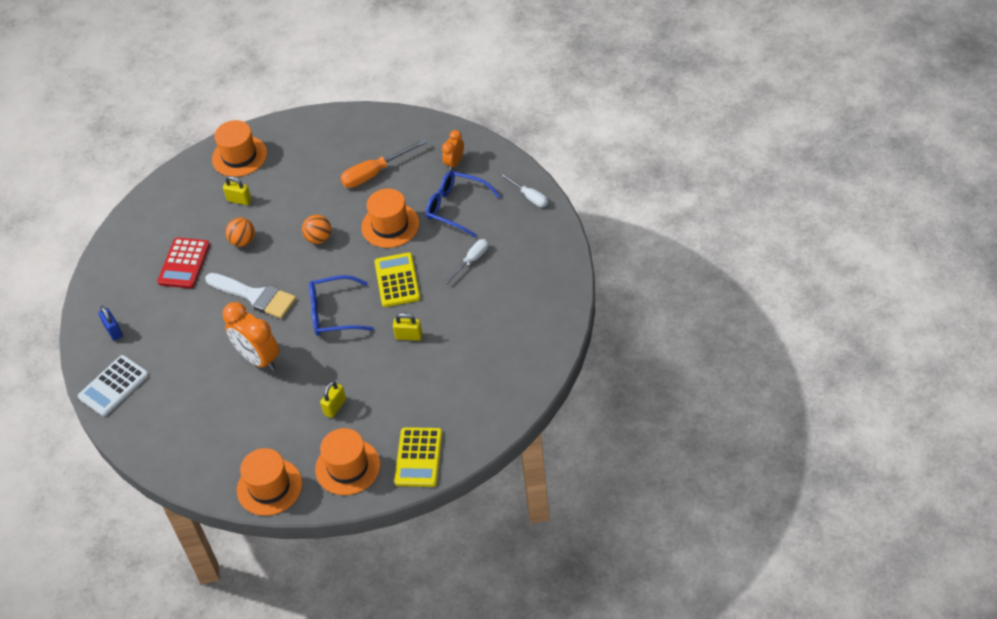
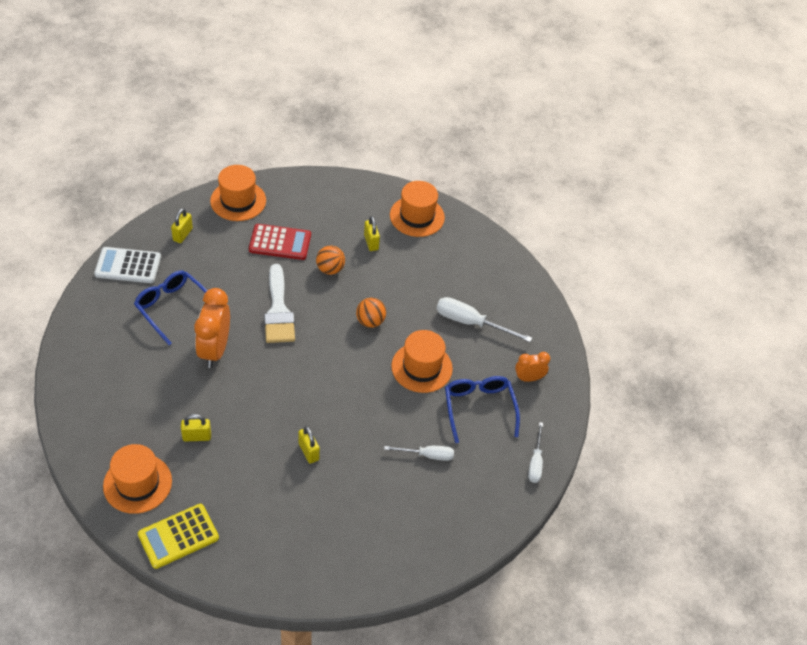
camera: 45 degrees right, 0 degrees up
(113, 331) = (183, 234): blue padlock -> yellow padlock
(184, 263) = (280, 242): red calculator -> red calculator turned 150 degrees counterclockwise
(269, 487) = (85, 434): orange hat -> orange hat (238, 201)
(333, 313) = (297, 378): blue glasses -> blue glasses (172, 308)
(375, 173) = (471, 323): orange screwdriver -> white screwdriver
(397, 280) = (364, 407): yellow calculator -> none

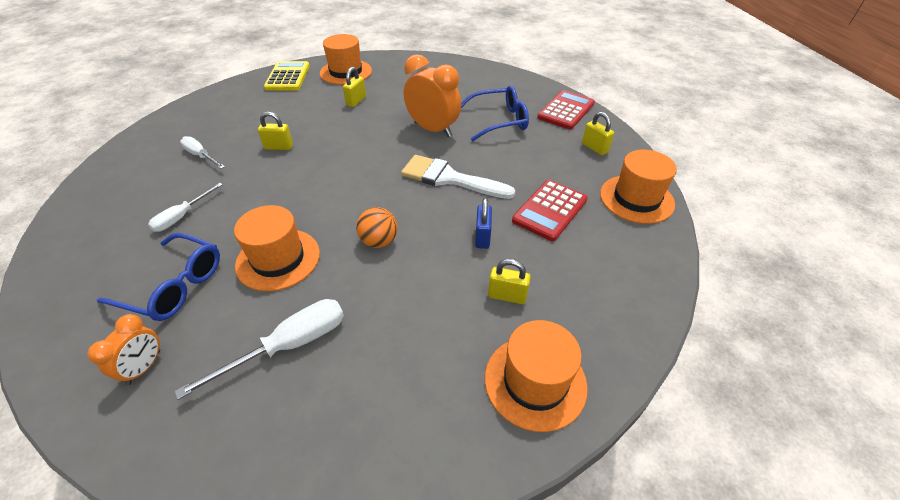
camera: 125 degrees right, 5 degrees down
(128, 266) = (566, 110): white calculator -> red calculator
(330, 269) = (482, 237): orange ball -> blue padlock
(535, 462) = (54, 304): white screwdriver -> white screwdriver (201, 156)

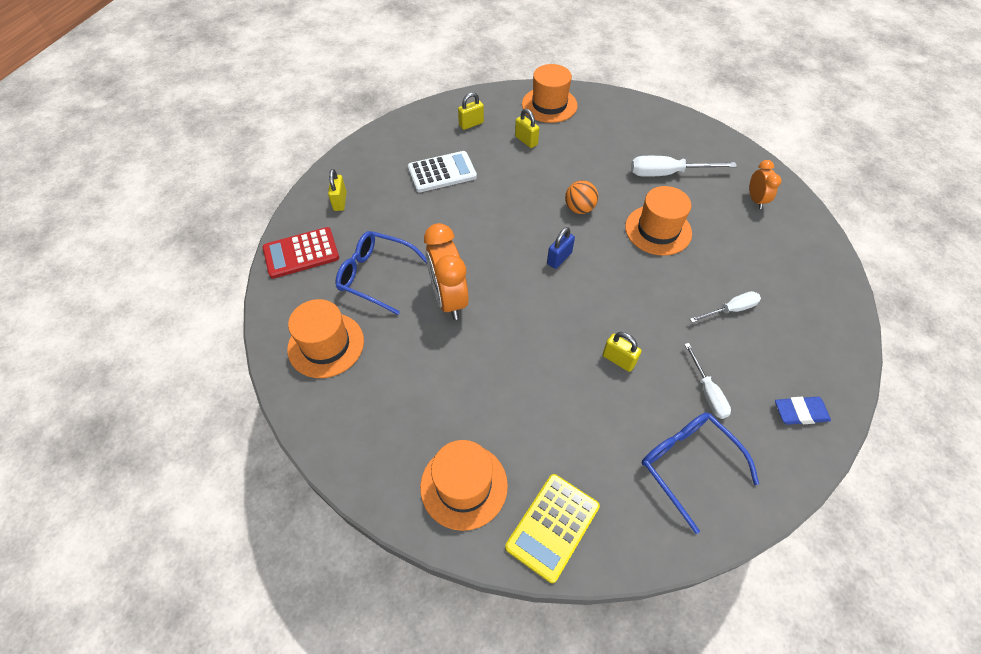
camera: 145 degrees left, 10 degrees up
(120, 172) = (800, 412): none -> blue eraser
(144, 367) = (755, 200): orange clock -> orange clock turned 120 degrees clockwise
(174, 286) = (737, 245): blue glasses -> blue glasses (688, 464)
(356, 101) = (493, 399): yellow padlock -> yellow padlock (471, 124)
(449, 178) = (485, 234): white brush -> none
(482, 237) = (506, 177): blue padlock -> blue padlock (559, 258)
(550, 210) = (442, 172): red calculator -> white calculator
(636, 199) = (375, 151): orange hat -> orange hat (326, 345)

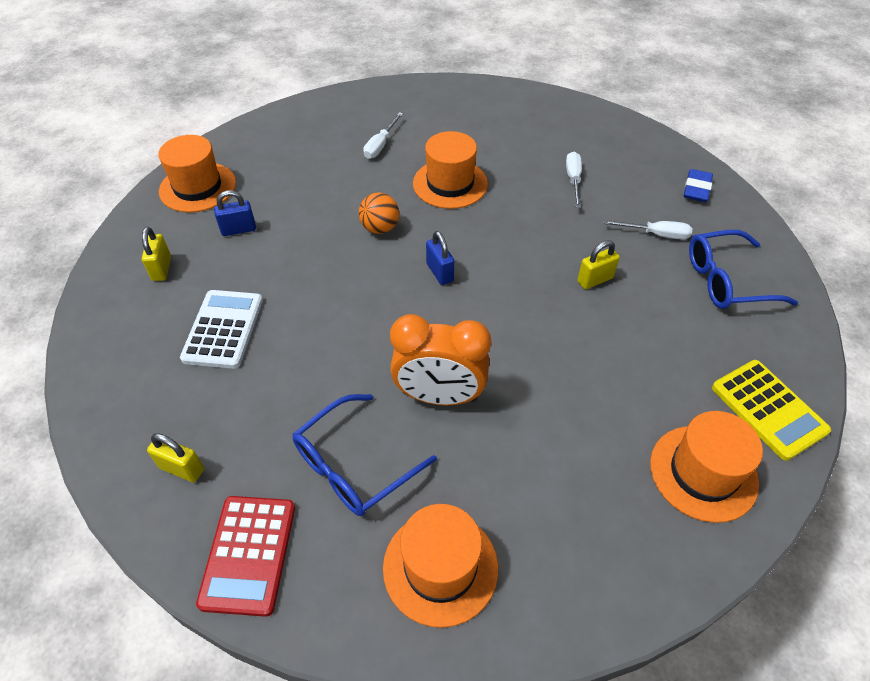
camera: 65 degrees left, 5 degrees down
(526, 141) = (238, 230): yellow padlock -> blue padlock
(667, 173) = (380, 145): white screwdriver -> white screwdriver, size x0.64
(755, 200) = (456, 108): orange clock -> none

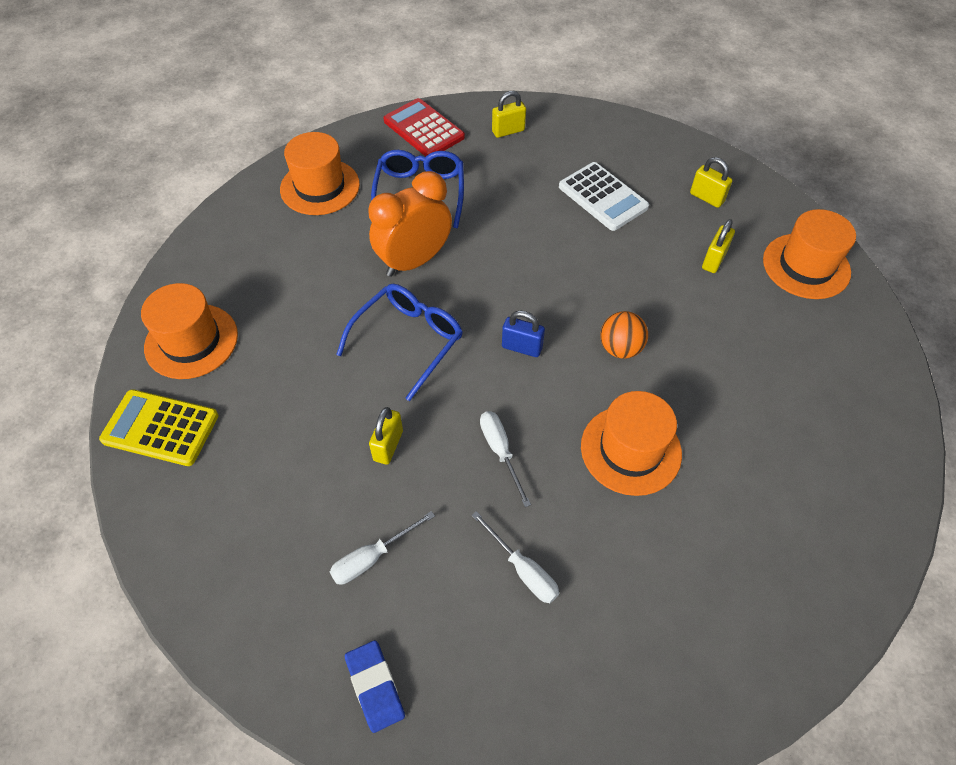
camera: 135 degrees right, 5 degrees up
(238, 230) = (713, 260): blue padlock -> yellow padlock
(380, 145) = (757, 442): white screwdriver -> white screwdriver (500, 451)
(726, 280) = (261, 550): blue glasses -> blue glasses (408, 340)

